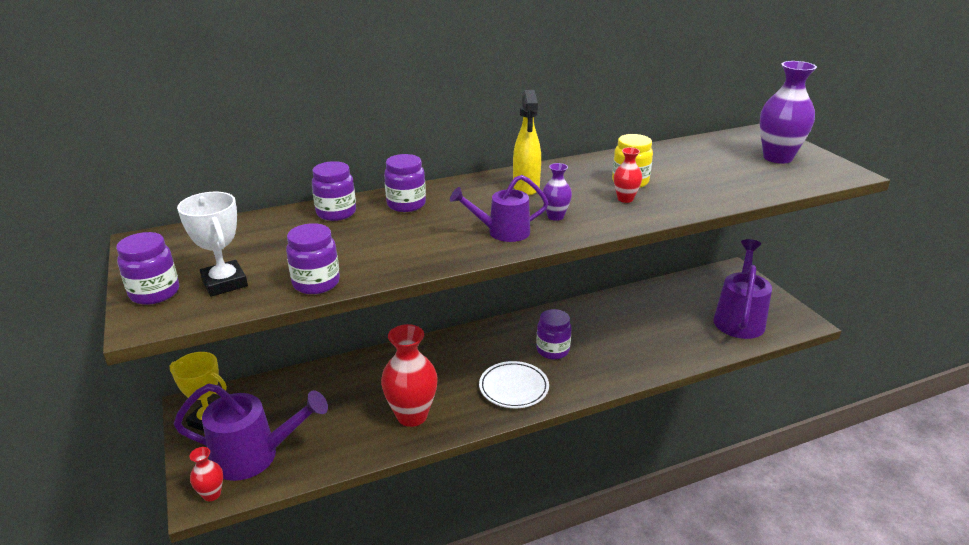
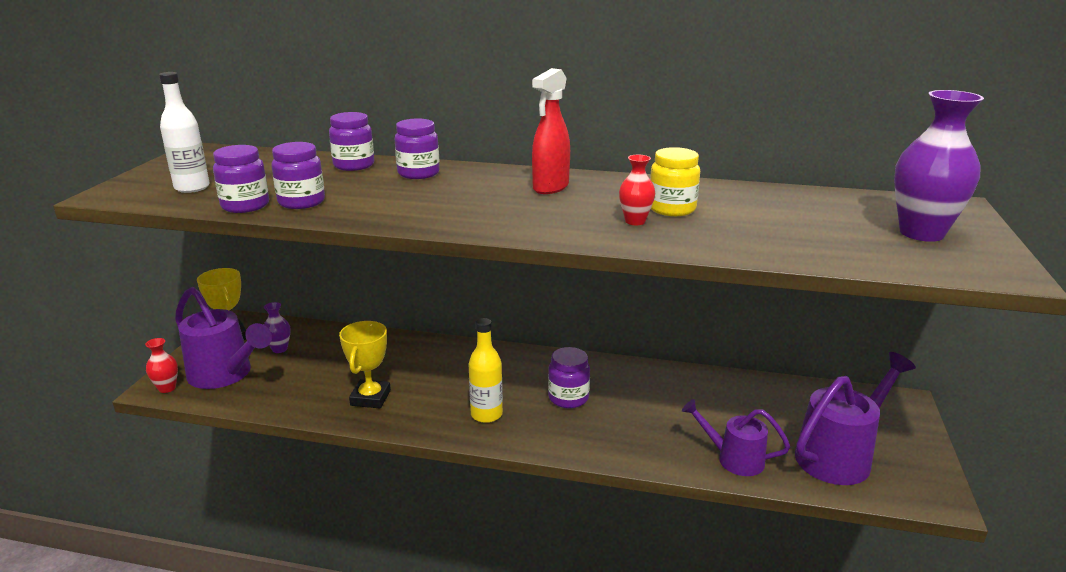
camera: 35 degrees right, 5 degrees down
(155, 293) = (143, 181): purple jar -> purple jar (301, 202)
(224, 283) = (192, 188): white trophy -> white bottle
(412, 416) = (370, 398): red vase -> yellow trophy
(502, 232) = (456, 214): purple watering can -> purple watering can (733, 459)
(513, 388) = (486, 414): white plate -> yellow bottle
(526, 188) = (550, 187): yellow spray bottle -> red spray bottle
(555, 216) = (531, 216): purple vase -> purple vase (279, 349)

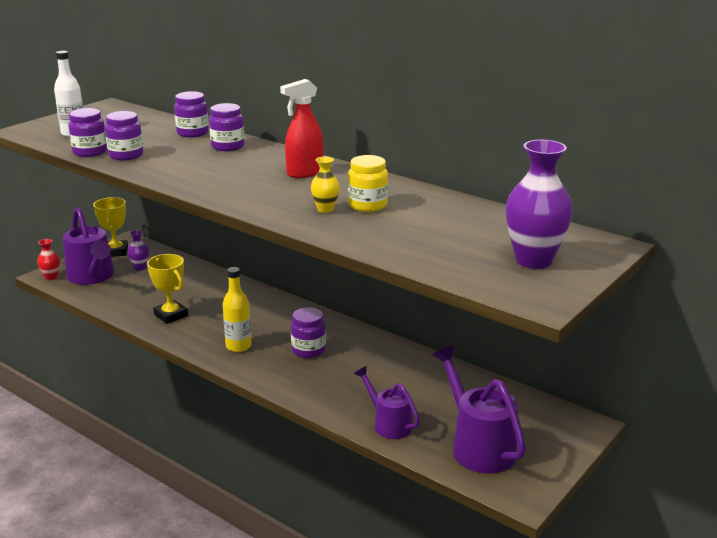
camera: 25 degrees right, 0 degrees up
(370, 398) = (171, 315): yellow trophy -> yellow trophy turned 75 degrees counterclockwise
(635, 221) = (325, 209): red vase -> yellow vase
(840, 455) = (478, 446): purple watering can -> purple watering can turned 105 degrees counterclockwise

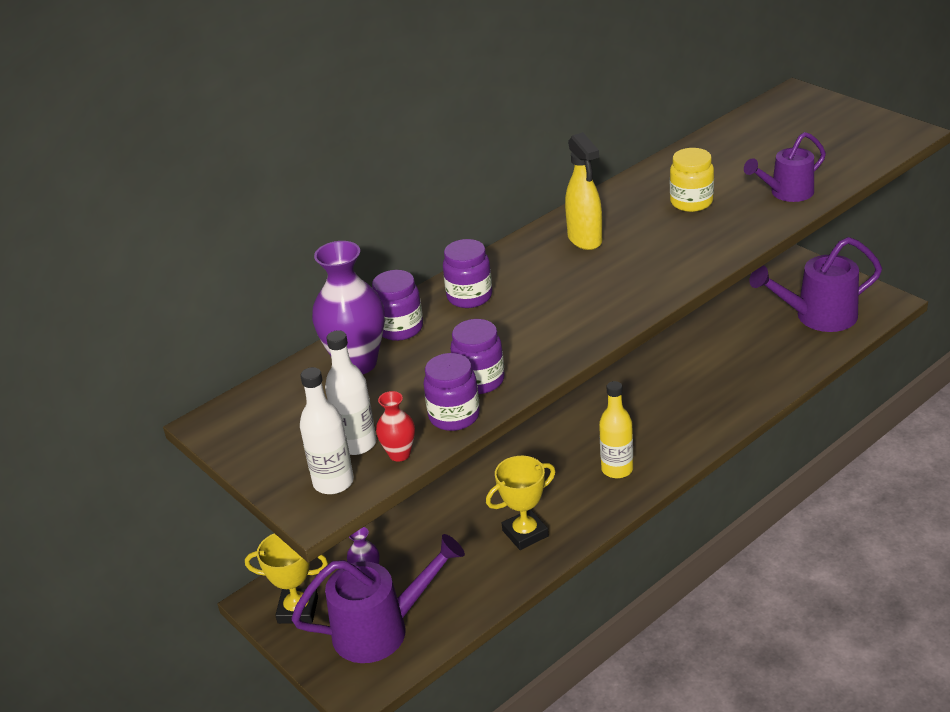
camera: 75 degrees left, 10 degrees up
(40, 132) = (333, 482): none -> white bottle
(51, 277) = (365, 682): red vase -> red vase (399, 454)
(304, 173) = (585, 240): red spray bottle -> yellow spray bottle
(308, 350) = (635, 414): purple jar -> none
(325, 209) = (700, 227): yellow vase -> none
(388, 424) = (782, 365): purple watering can -> purple watering can (786, 193)
(533, 260) = (827, 129): purple vase -> purple vase (357, 363)

